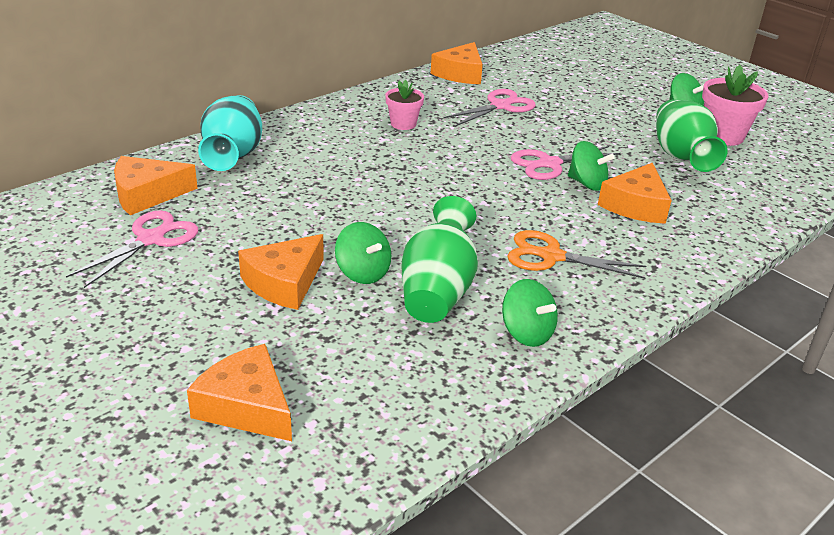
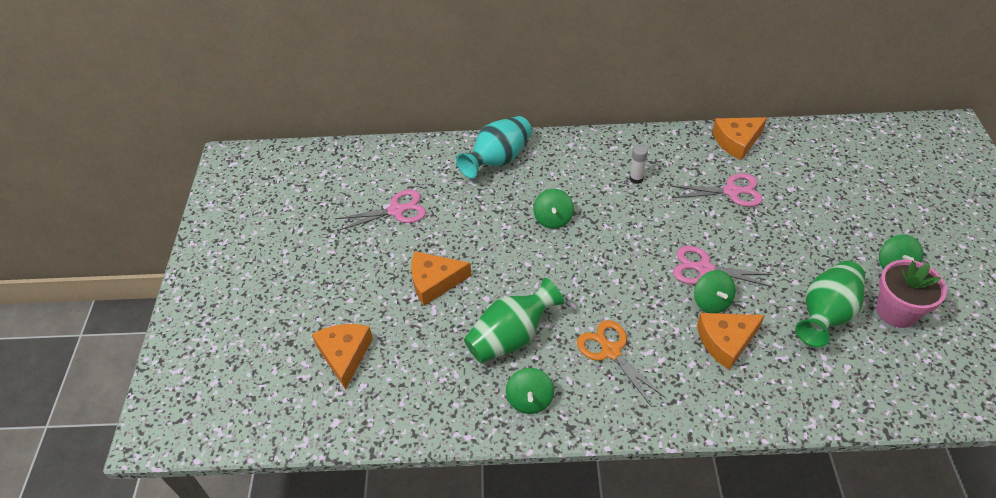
camera: 45 degrees right, 15 degrees up
(147, 194) = (423, 172): orange cheese -> none
(363, 273) = (483, 298): green spinning top -> green spinning top (553, 219)
(403, 124) = (636, 178): pink flower pot -> white glue stick

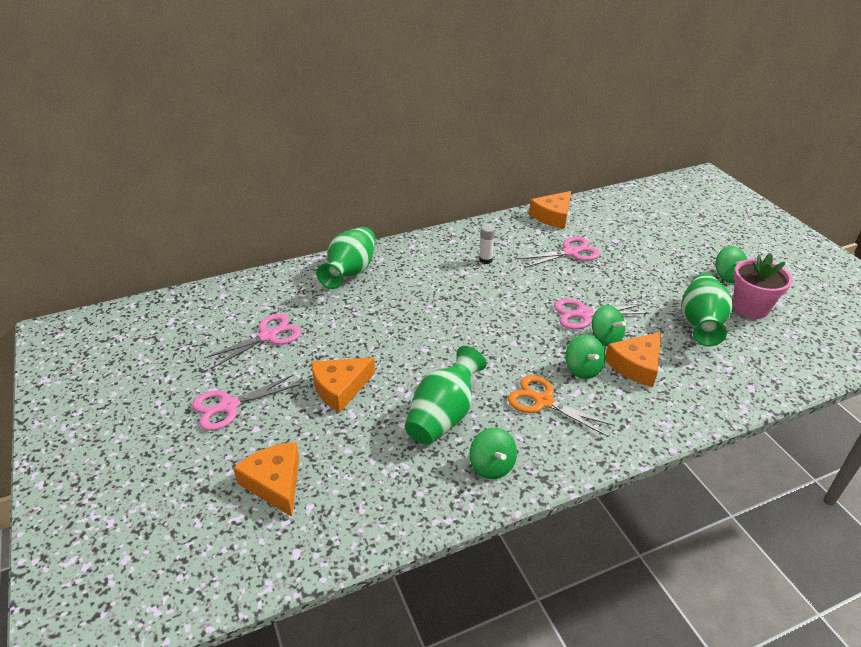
camera: 25 degrees left, 10 degrees down
(337, 271) = (229, 406): none -> pink scissors
(498, 160) = (350, 272): turquoise vase -> green vase
(553, 219) = (429, 307): green spinning top -> green spinning top (582, 369)

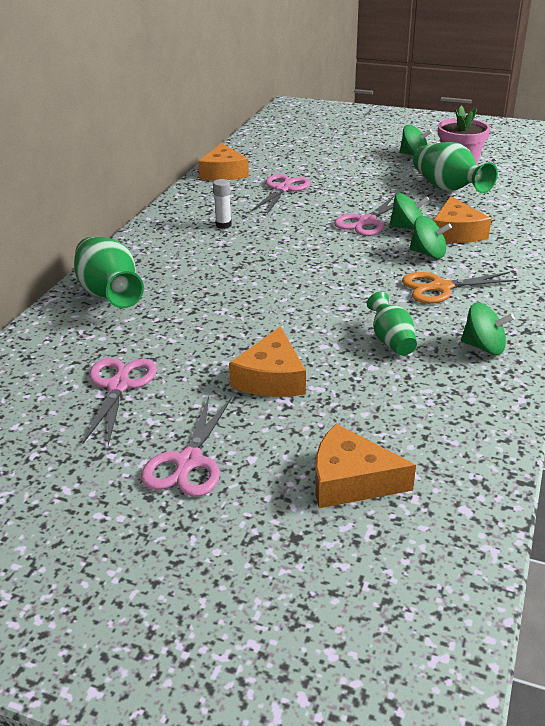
camera: 45 degrees left, 5 degrees down
(443, 415) = (391, 341): green vase -> green vase, size x0.60

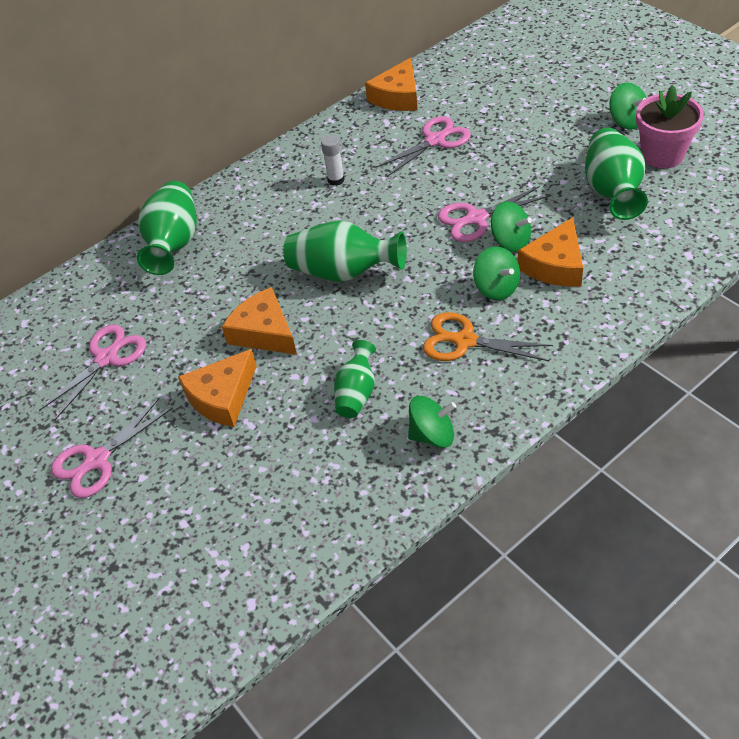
camera: 35 degrees right, 15 degrees up
(293, 274) = (344, 272): none -> green vase
(350, 480) = (193, 533): orange cheese -> orange cheese (264, 332)
(484, 347) = (432, 435): green spinning top -> green spinning top turned 60 degrees counterclockwise

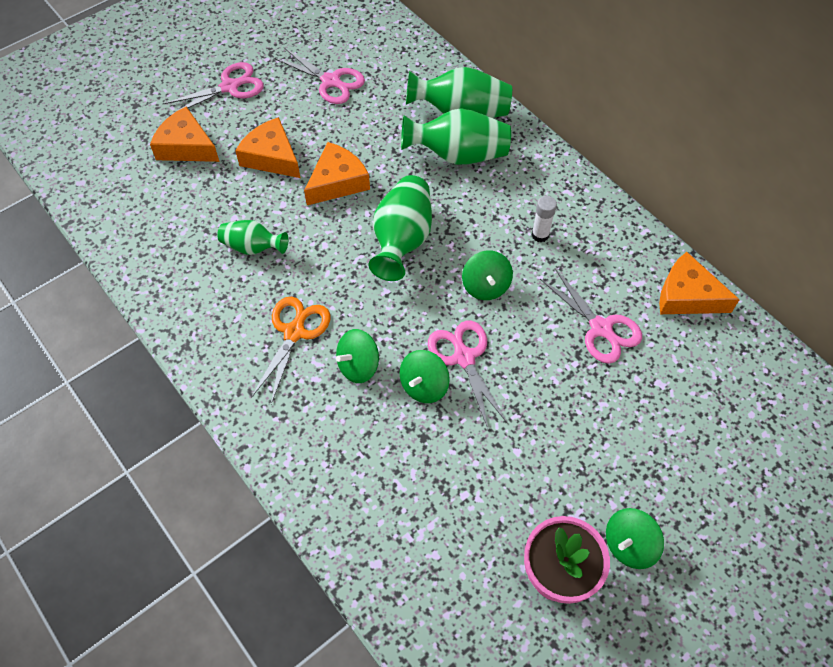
camera: 85 degrees right, 10 degrees up
(97, 460) = (230, 87): pink scissors -> pink scissors turned 105 degrees clockwise
(432, 435) = (194, 300): green spinning top -> green spinning top (485, 286)
(555, 265) = (381, 423): orange cheese -> orange cheese (186, 146)
(612, 191) = (493, 502): green vase -> green vase (458, 155)

